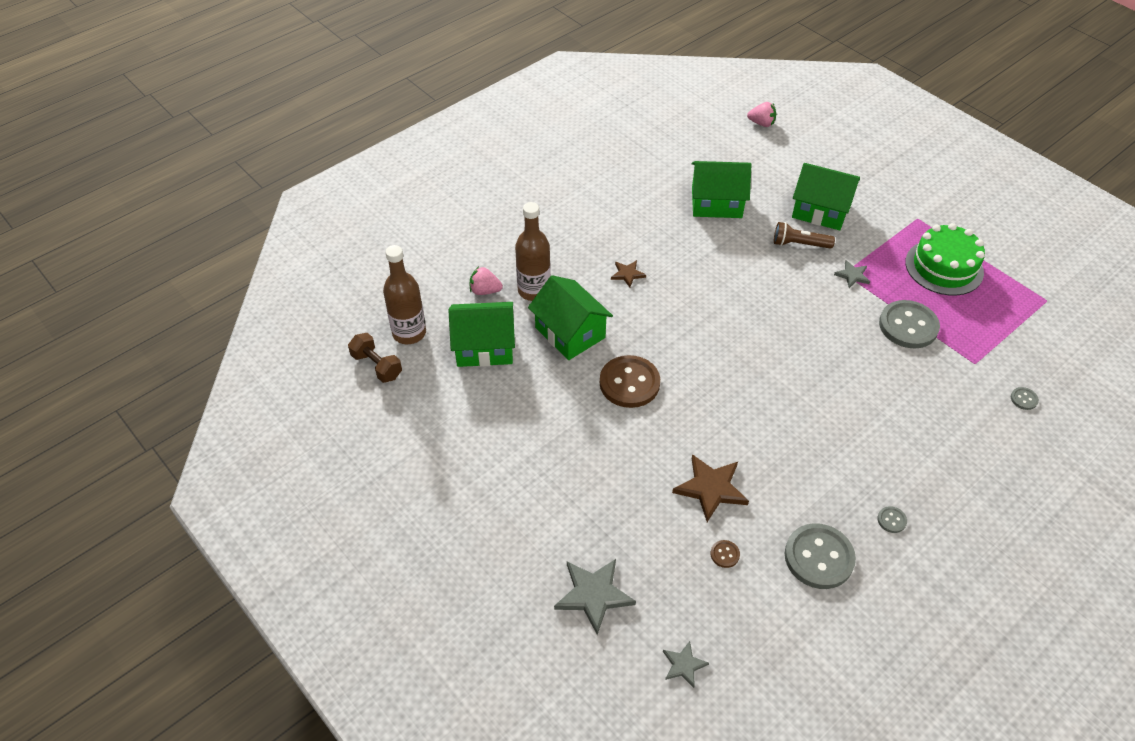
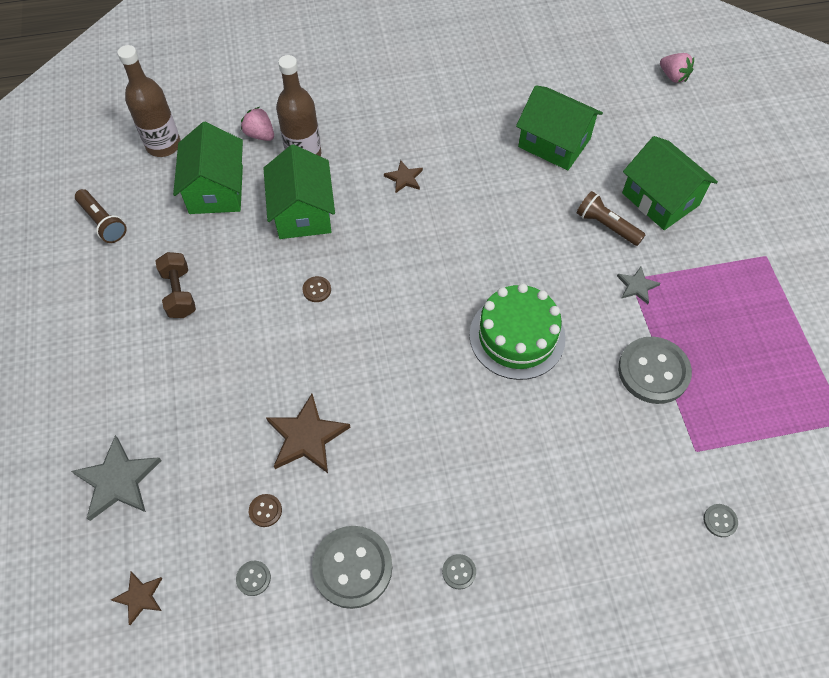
camera: 30 degrees right, 10 degrees up
(377, 366) = (113, 163): brown dumbbell -> brown dumbbell (179, 293)
(409, 414) = (103, 222): none -> brown flashlight
(484, 347) = (216, 189): green house -> green house turned 60 degrees clockwise
(629, 383) = (317, 290): brown button -> brown button, size x0.43
(684, 665) = (140, 597): grey star -> brown star
(756, 604) = (253, 578): none -> grey button
(944, 267) = (751, 325): green cake -> green cake (517, 336)

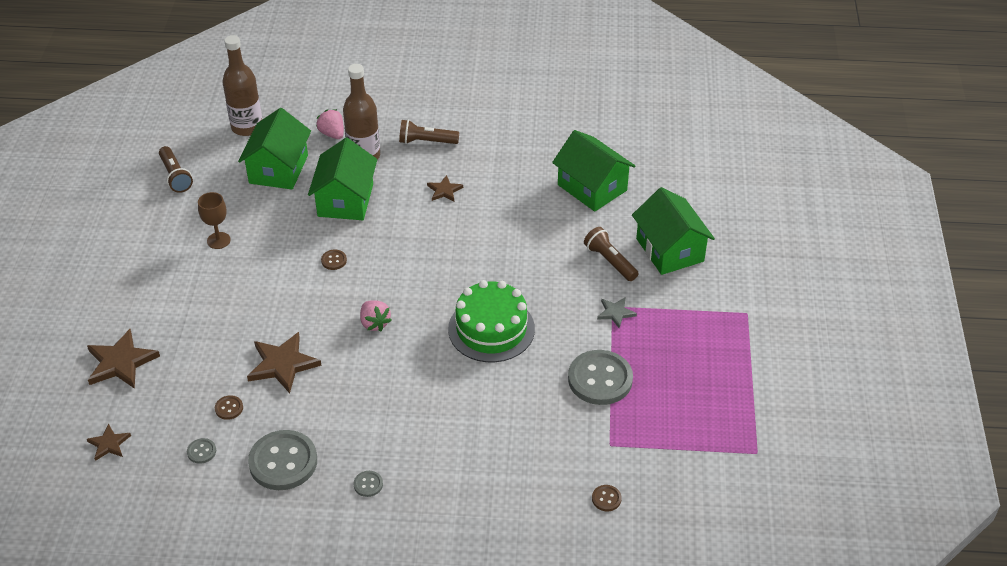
camera: 15 degrees right, 15 degrees down
(118, 480) = (121, 362): grey star -> brown star
(179, 293) = (218, 240): brown dumbbell -> brown goblet
(364, 124) = (426, 141): none -> brown flashlight
(673, 76) = (730, 154): pink strawberry -> pink strawberry (374, 323)
(720, 521) = (606, 499): grey button -> brown button

